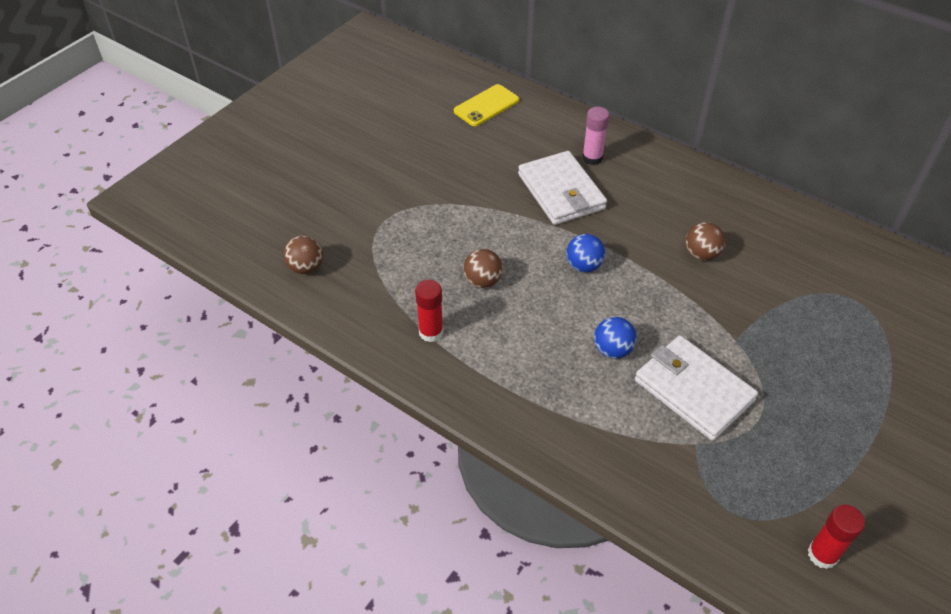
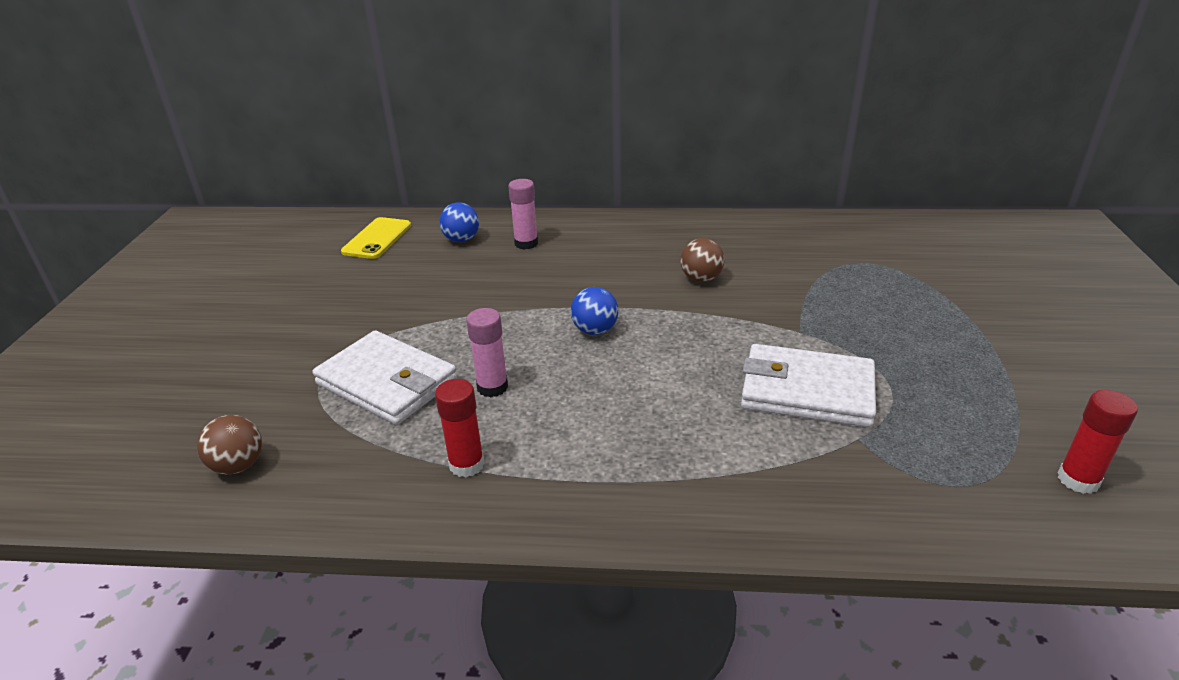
camera: 30 degrees left, 15 degrees down
(482, 281) = (492, 387): brown ball -> pink glue stick
(561, 192) = (516, 279): white wallet -> white wallet (387, 382)
(612, 350) = (693, 391): blue ball -> blue ball (461, 239)

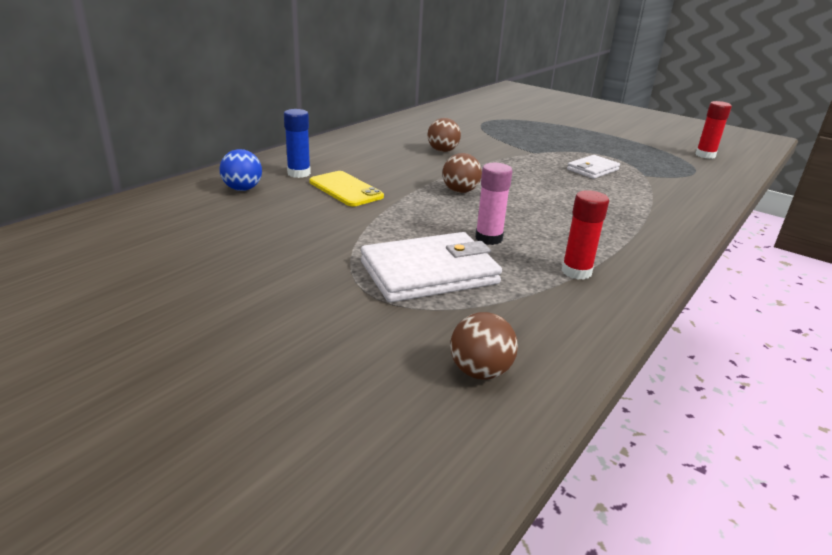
camera: 60 degrees left, 5 degrees down
(377, 238) = (161, 216): yellow phone -> yellow phone (346, 189)
(526, 243) = (299, 173): pink glue stick -> blue glue stick
(595, 330) = (460, 191): blue ball -> brown ball
(806, 391) = (592, 169): white wallet -> white wallet, size x0.57

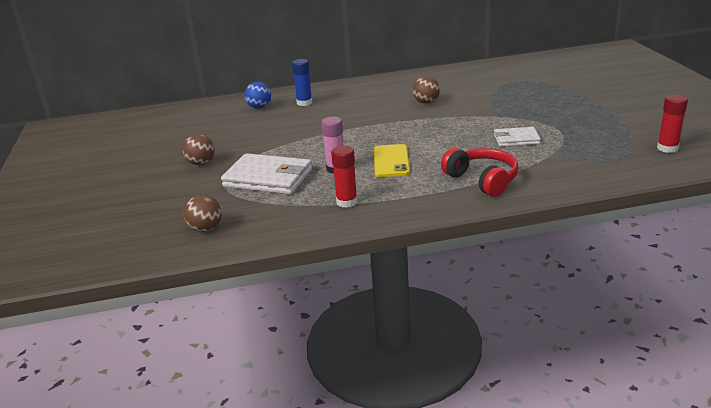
camera: 45 degrees right, 0 degrees up
(346, 189) = (312, 119): yellow phone -> yellow phone (391, 161)
(460, 191) = (379, 135): brown ball -> brown ball (201, 163)
(644, 212) = (482, 180): none -> red headphones

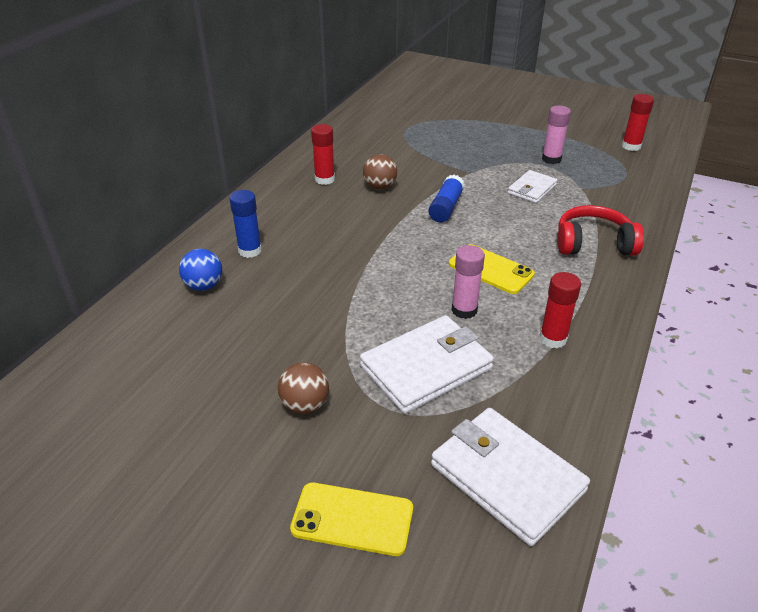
camera: 55 degrees left, 10 degrees up
(137, 203) = (352, 519): none -> yellow phone
(206, 228) = (507, 477): brown ball -> white wallet
(406, 88) = (324, 179): none -> red glue stick
(438, 125) = (446, 207): none -> blue glue stick
(575, 130) = (551, 159): none -> pink glue stick

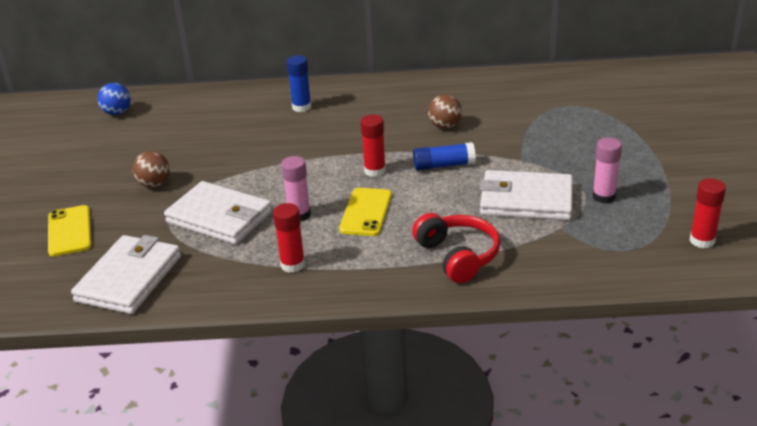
camera: 65 degrees right, 5 degrees down
(204, 286) = (247, 107): blue ball -> blue ball (117, 113)
(324, 179) = (430, 99): red glue stick -> red glue stick (375, 171)
(532, 189) = (526, 200): white wallet -> white wallet, size x1.76

